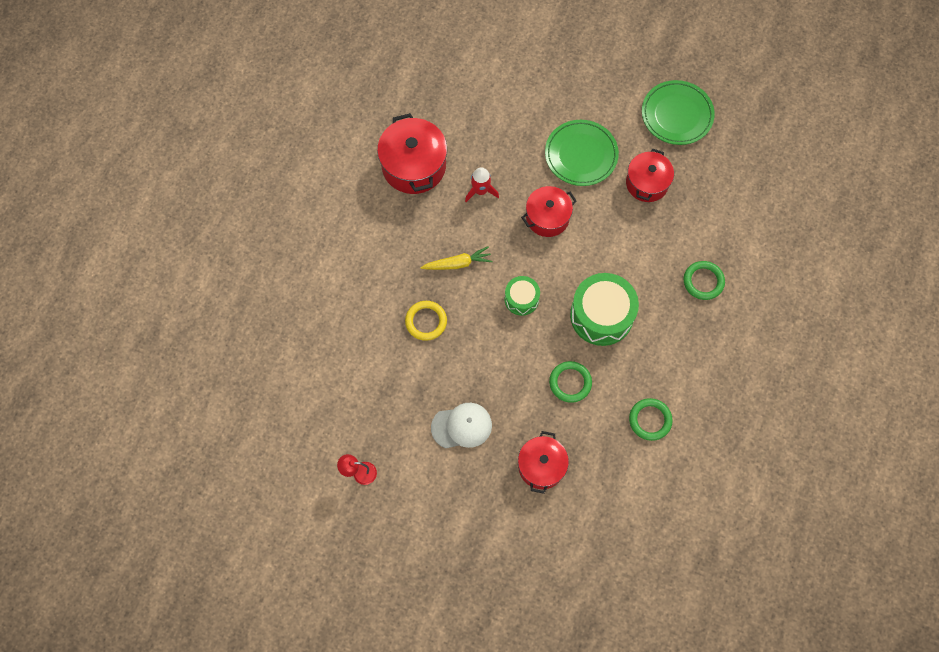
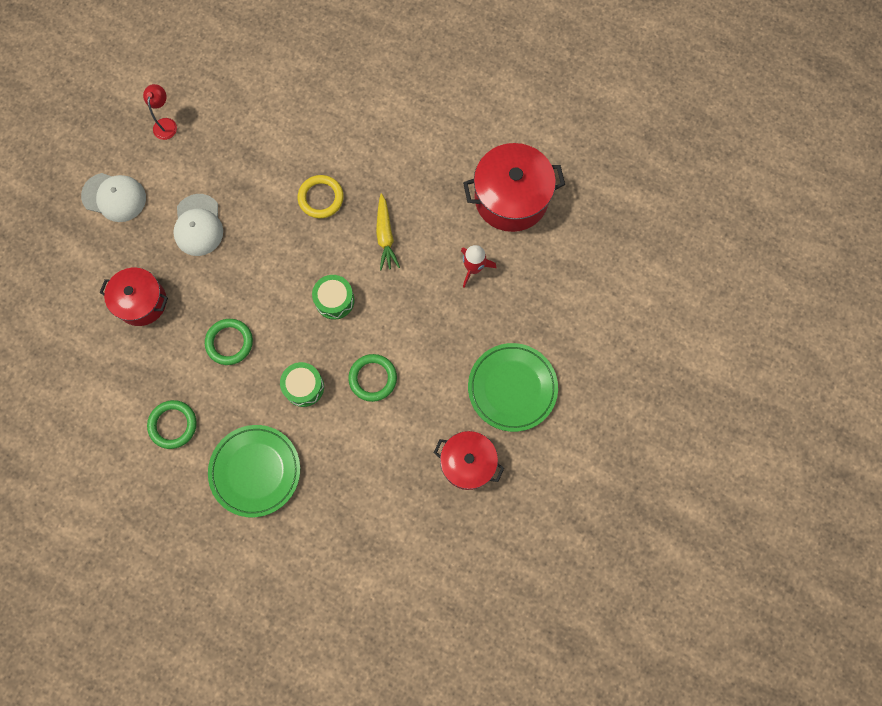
camera: 95 degrees right, 5 degrees up
(440, 510) = (114, 197): none -> white cap
(547, 217) = (432, 339): red pot -> none
(601, 315) = (304, 387): green drum -> green drum, size x0.55
(677, 115) = (561, 515): green plate -> green plate (255, 471)
(703, 281) = (331, 513): green ring -> green ring (373, 378)

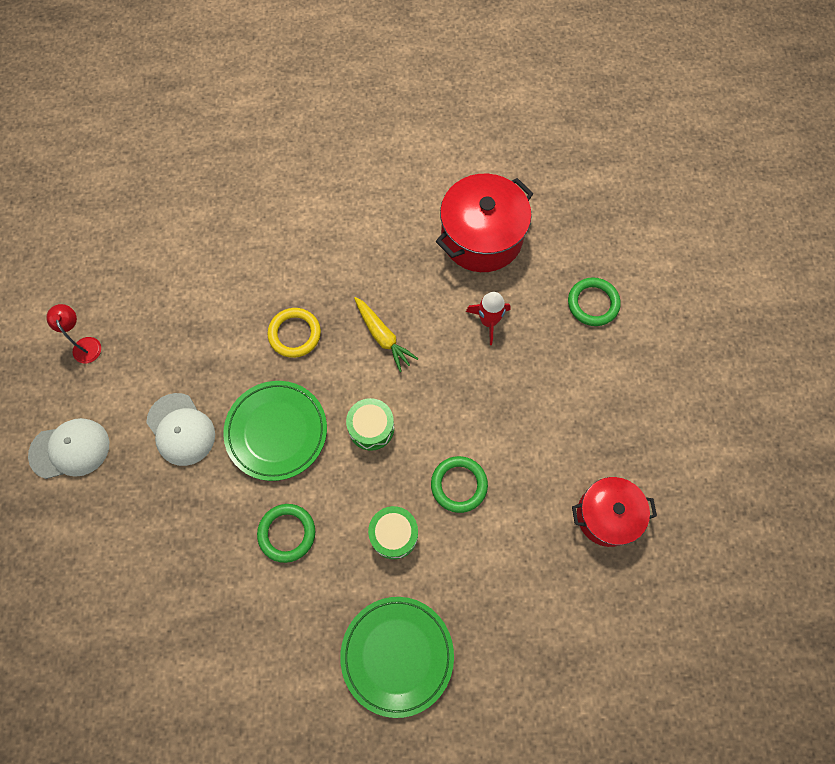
camera: 30 degrees left, 5 degrees down
(141, 302) = (164, 544): red pot -> none
(173, 425) = (277, 658): green ring -> green ring (593, 303)
(512, 388) = (600, 416): green plate -> green plate (276, 431)

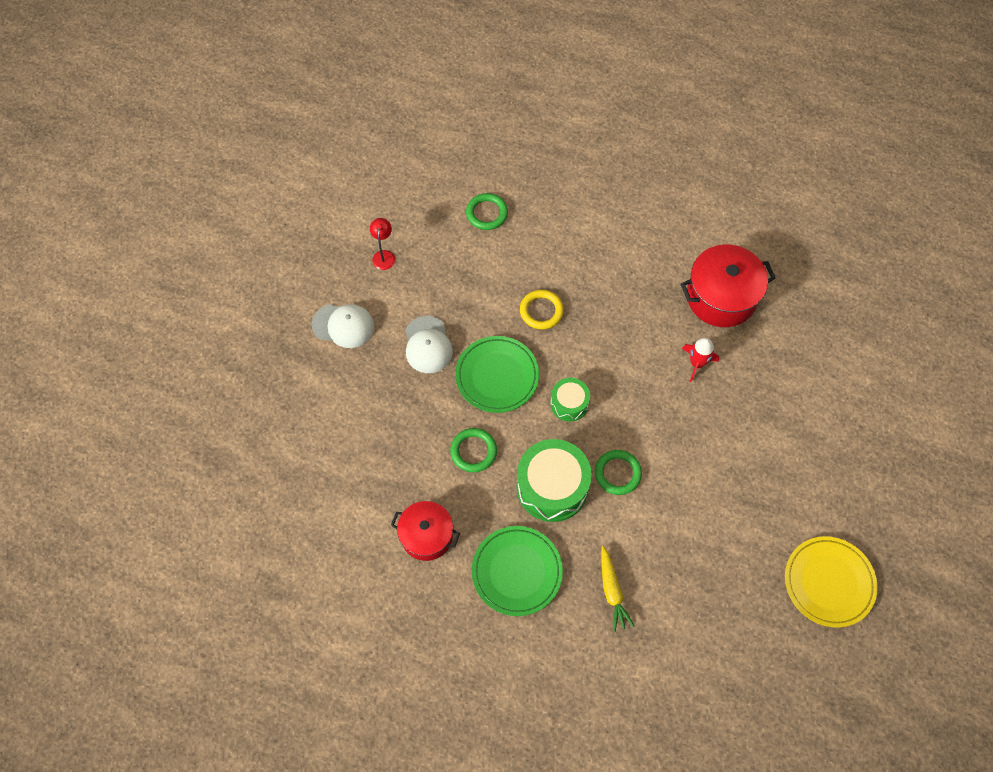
camera: 25 degrees right, 5 degrees down
(383, 336) = (608, 340): yellow carrot -> yellow carrot (612, 591)
(394, 534) = (552, 487): green drum -> green drum, size x1.82
(593, 303) = (788, 384): green ring -> green ring (487, 213)
(607, 515) = (723, 546): red pot -> red pot (426, 536)
(731, 504) = (828, 582): none -> yellow plate

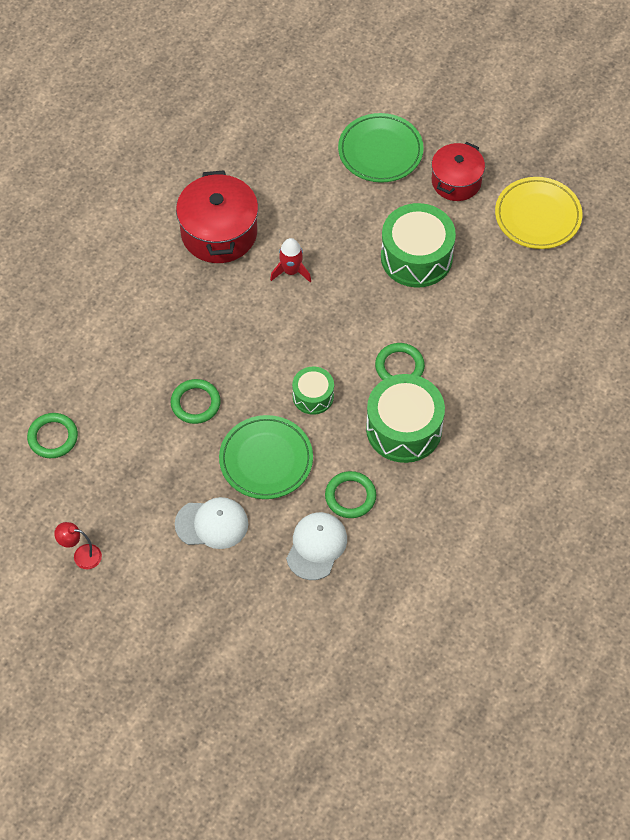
camera: 80 degrees left, 5 degrees down
(343, 325) = (166, 611): white cap -> white cap (316, 546)
(426, 536) = (438, 555): red pot -> red pot (456, 181)
(517, 571) = (489, 476): green plate -> green plate (380, 151)
(541, 311) = (195, 403): yellow ring -> green ring
(612, 591) = (521, 395): yellow carrot -> none
(744, 471) = (416, 257): none -> green drum

